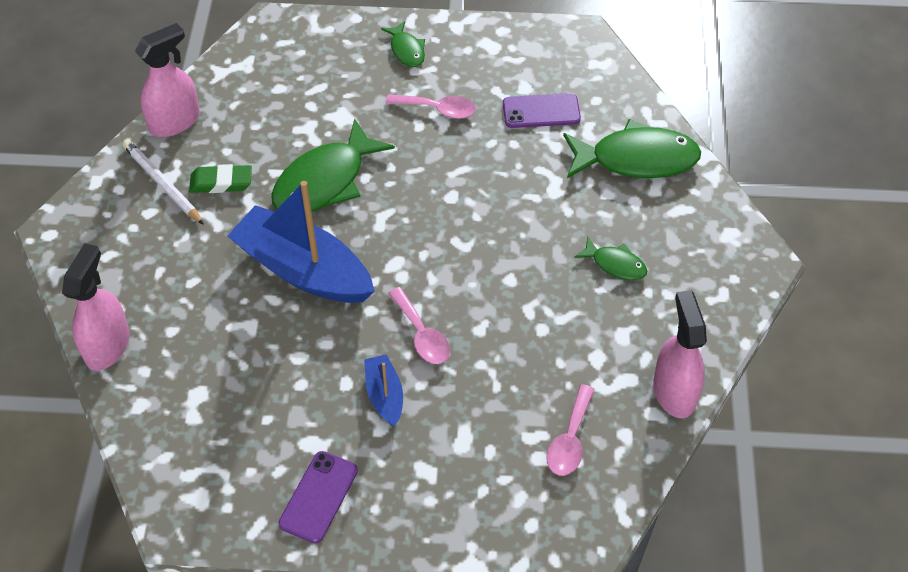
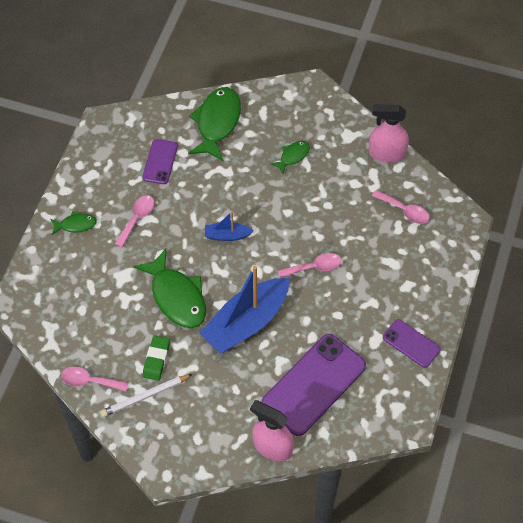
camera: 75 degrees left, 5 degrees up
(175, 121) = (89, 381): pink spray bottle -> pink spoon
(217, 376) = (314, 385): none -> purple phone
(384, 395) = (352, 296): blue boat -> blue boat (227, 235)

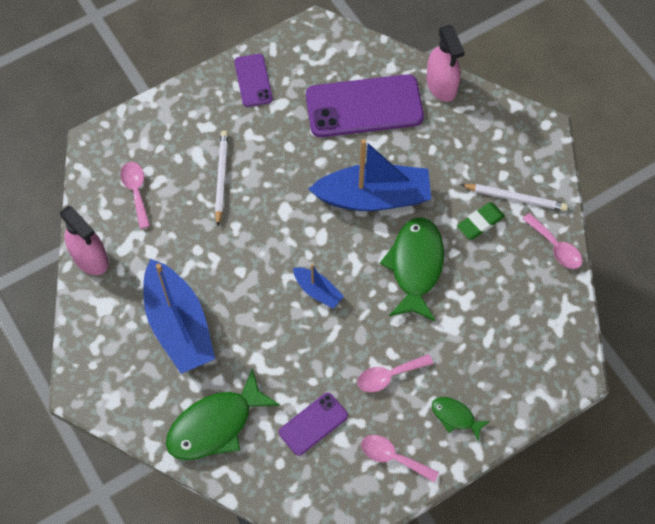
camera: 140 degrees left, 5 degrees up
(293, 156) = (179, 325): green fish -> blue boat
(314, 267) = (268, 201): pink spoon -> pink spoon (393, 457)
(360, 259) = (221, 178): none -> white pencil

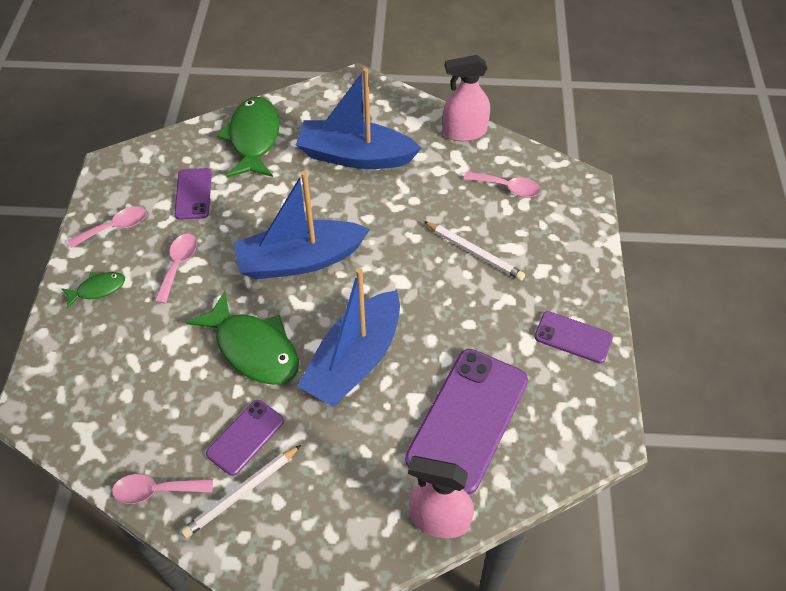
camera: 125 degrees right, 10 degrees down
(317, 291) = (300, 260): blue boat -> blue boat, size x2.11
(480, 223) = (245, 437): green eraser -> purple phone

